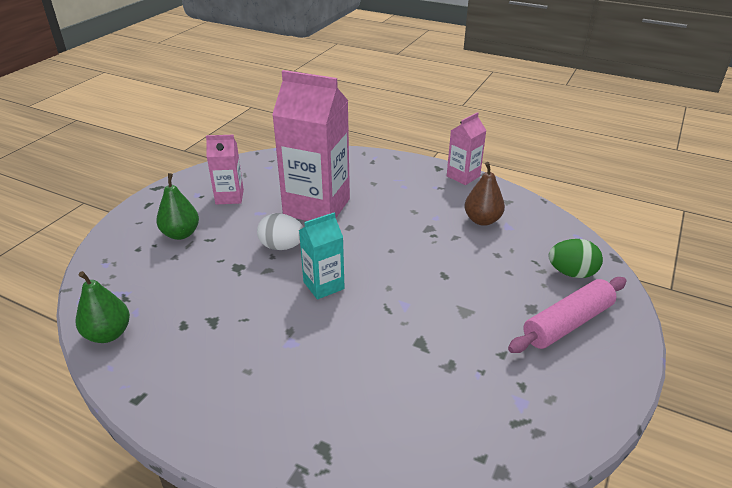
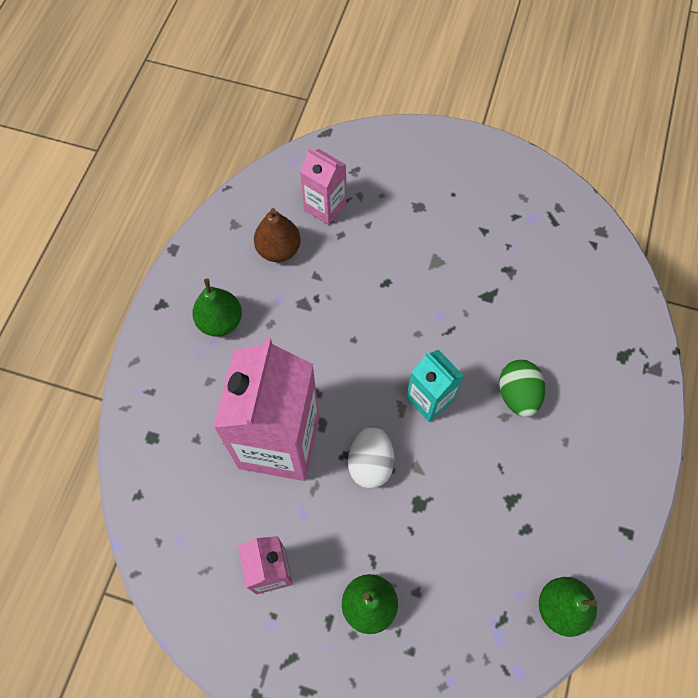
camera: 100 degrees left, 30 degrees up
(420, 190) = (220, 321): none -> green pear
(463, 176) = (180, 273): pink carton -> pink carton (325, 207)
(567, 323) = (432, 179): pink rolling pin -> none
(571, 273) = (358, 171): green egg -> green egg (517, 395)

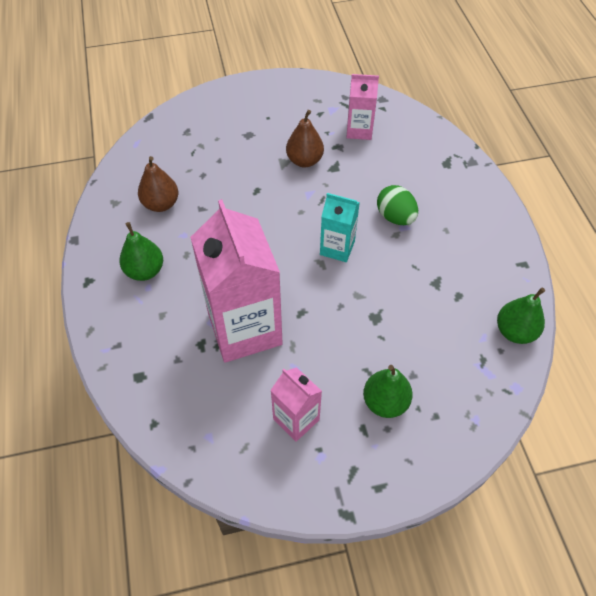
camera: 30 degrees left, 10 degrees down
(325, 207) = (179, 162): pink carton -> pink carton (359, 130)
(370, 463) = (323, 309): white egg -> none
(460, 271) = (304, 160): none -> brown pear

